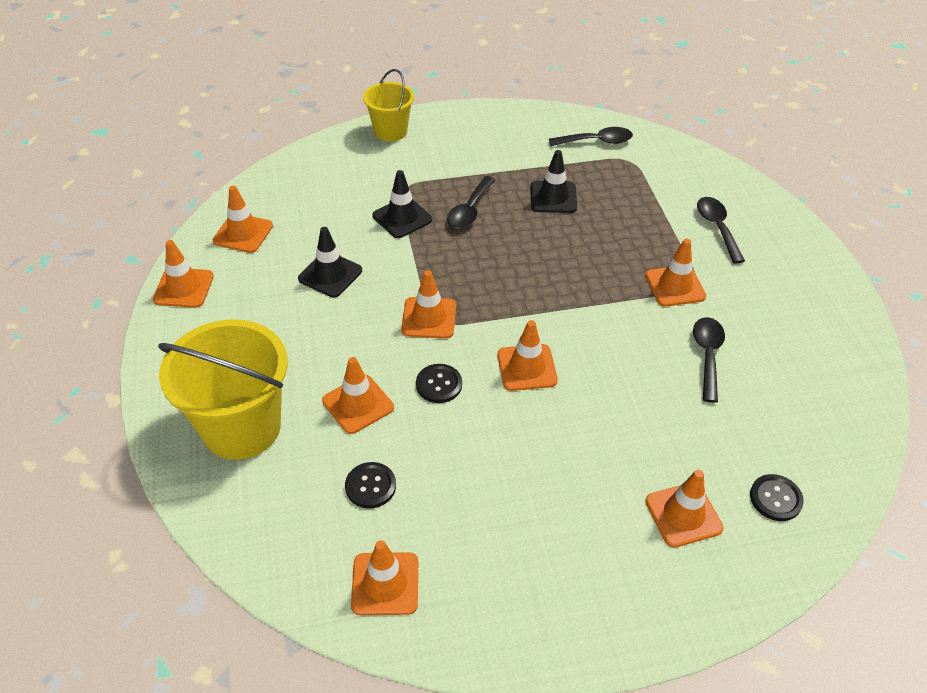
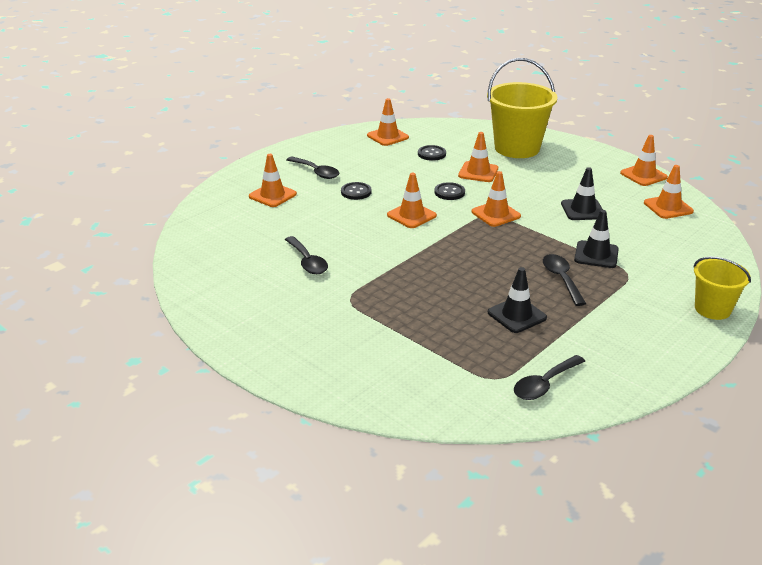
camera: 145 degrees right, 15 degrees down
(675, 286) = (362, 292): orange traffic cone -> none
(717, 228) = (363, 349): black spoon -> black spoon (316, 172)
(775, 498) = (226, 217): black button -> black button (356, 192)

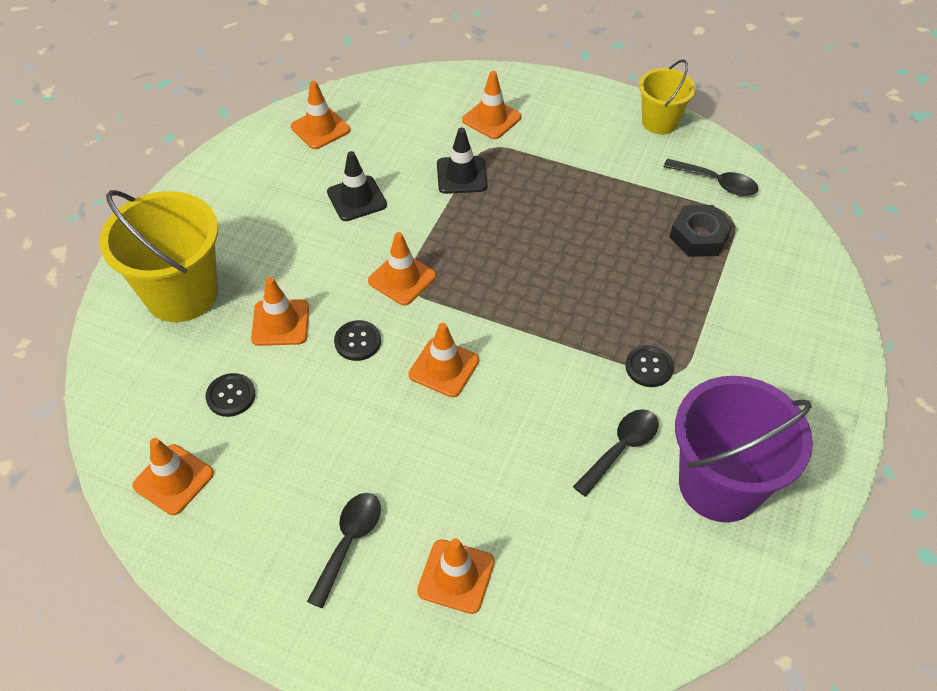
camera: 110 degrees left, 20 degrees up
(253, 290) = (720, 485): none -> purple bucket
(356, 192) = (399, 458): black button -> black button (649, 367)
(479, 352) = (699, 236): none -> black nut
(516, 315) = (618, 220): black traffic cone -> none
(561, 279) = (528, 196): black spoon -> none
(643, 175) = (237, 155): orange traffic cone -> orange traffic cone (491, 119)
(712, 309) = (525, 87): yellow bucket -> yellow bucket (659, 122)

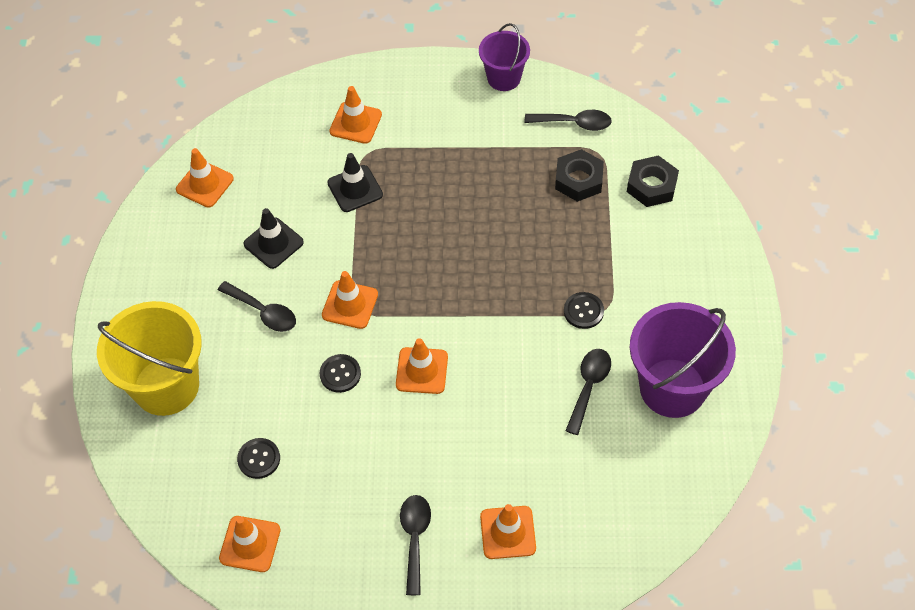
camera: 20 degrees left, 5 degrees up
(280, 323) = (266, 381): orange traffic cone -> none
(313, 257) = (263, 312): none -> black spoon
(659, 122) = (504, 78): yellow bucket -> purple bucket
(778, 266) = (651, 186): none -> black nut

